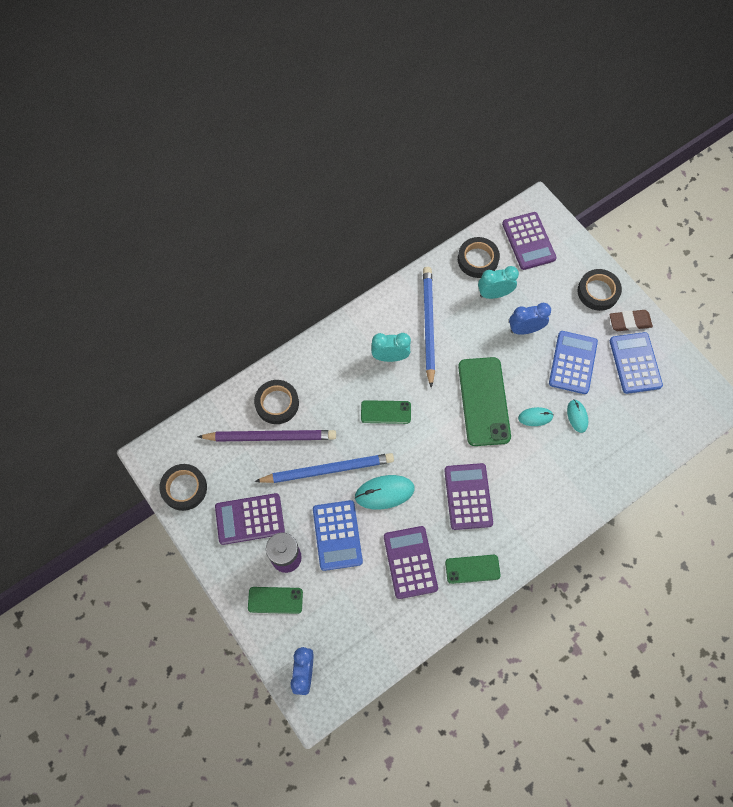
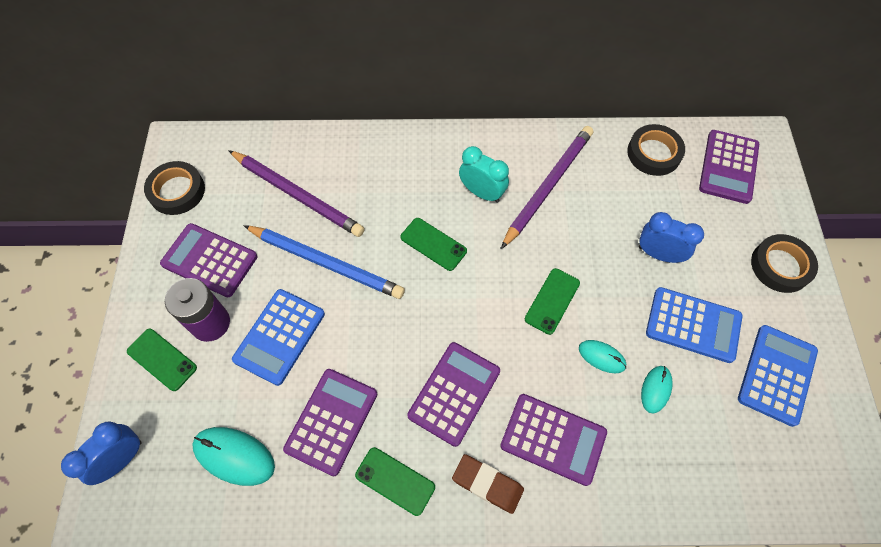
camera: 35 degrees right, 5 degrees down
(277, 403) = (330, 168): black tape -> none
(384, 492) = (365, 326): turquoise mouse -> turquoise mouse (234, 456)
(428, 325) = (547, 186): blue pencil -> purple pencil
(484, 401) = (552, 301): green phone -> green phone, size x0.54
(494, 294) = (648, 197): turquoise clock -> none
(541, 484) = (553, 439): none -> purple calculator
(572, 362) = (693, 325): blue calculator -> blue calculator turned 60 degrees clockwise
(629, 322) = (800, 323): brown eraser -> brown eraser (487, 484)

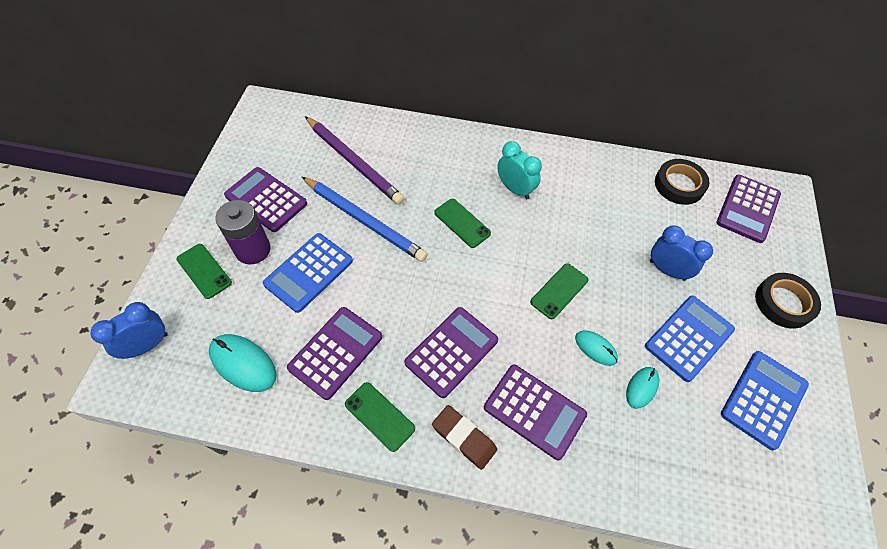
camera: 10 degrees right, 5 degrees down
(177, 191) = (254, 141): black tape -> none
(547, 186) = (575, 194): purple pencil -> none
(693, 325) = (688, 338): blue calculator -> blue calculator turned 75 degrees counterclockwise

